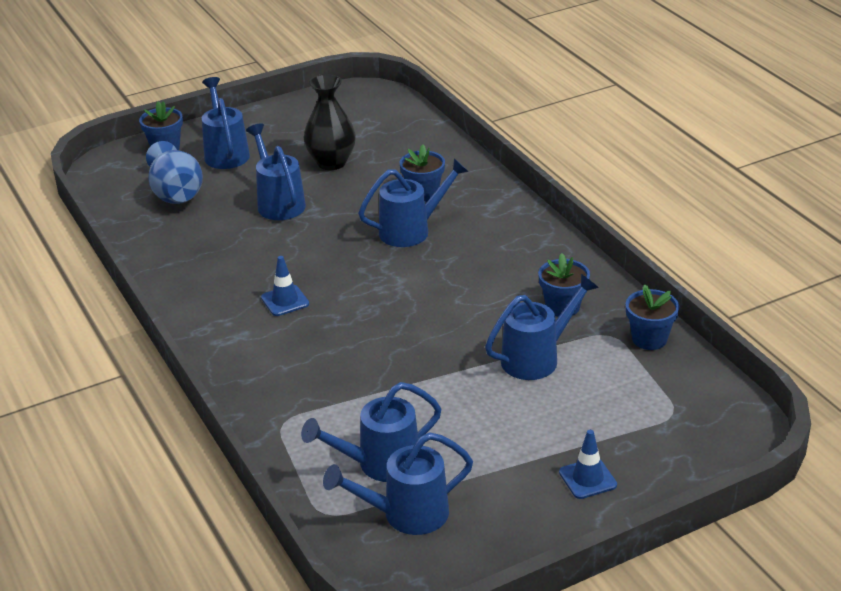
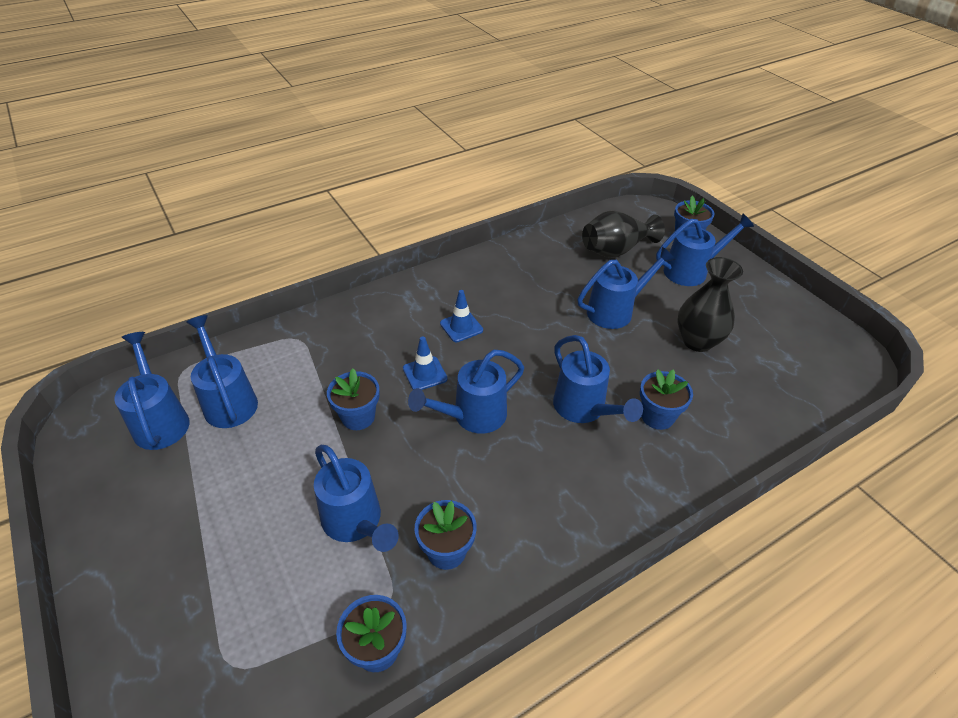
camera: 85 degrees right, 10 degrees up
(176, 194) = (615, 250): blue vase -> black vase
(411, 366) = (358, 417): none -> blue flower pot
(416, 293) = (472, 416): none -> blue watering can
(587, 479) = (153, 565): blue traffic cone -> blue traffic cone (425, 374)

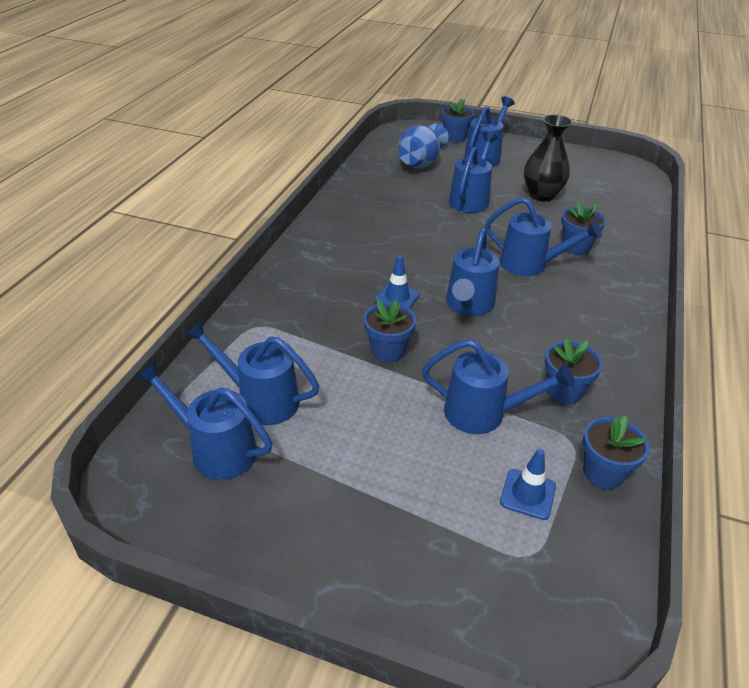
camera: 40 degrees left, 5 degrees down
(461, 327) = (380, 255): blue traffic cone -> blue traffic cone (528, 494)
(615, 250) = (420, 163): black vase -> blue vase

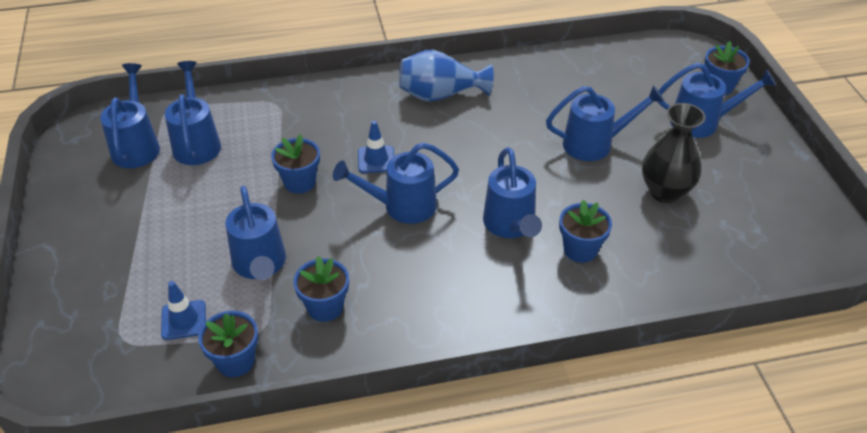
camera: 60 degrees right, 5 degrees up
(420, 163) = (630, 85): blue vase -> blue vase (440, 95)

